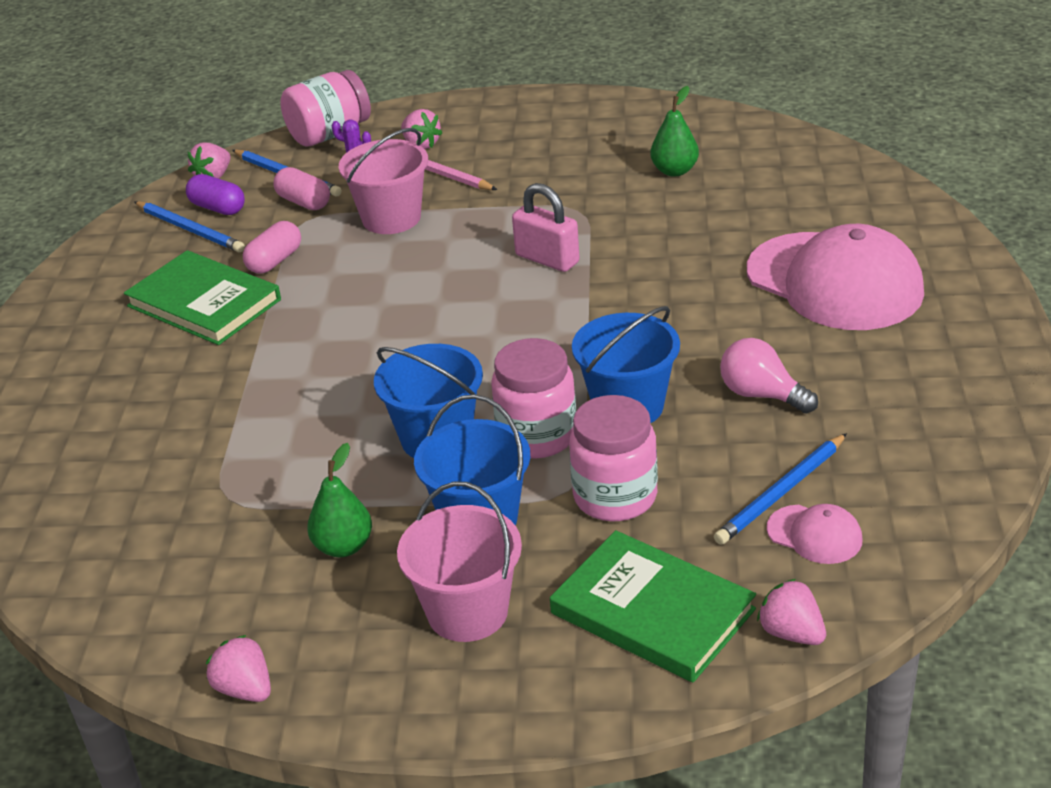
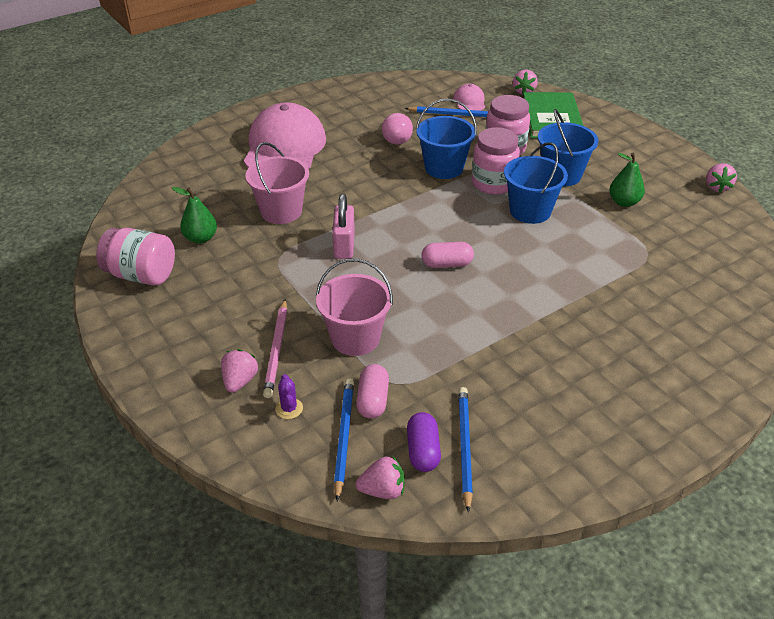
camera: 130 degrees left, 5 degrees up
(204, 303) = (531, 372): green book -> none
(275, 261) = (455, 367): pink capsule -> pink capsule (447, 264)
(329, 134) = (258, 454): pink jar -> pink jar (141, 275)
(467, 612) = (609, 156): pink bucket -> pink bucket (281, 211)

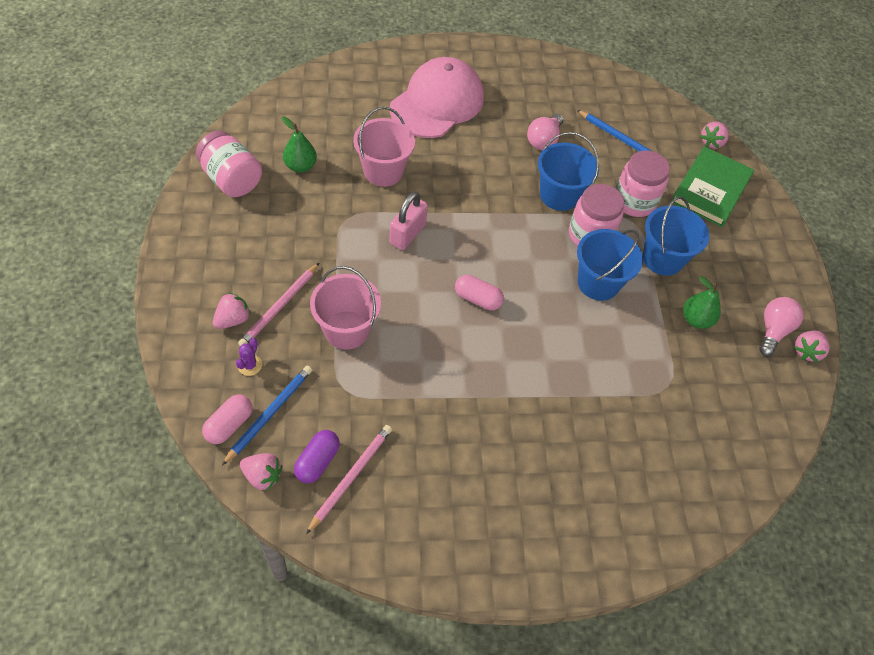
camera: 25 degrees right, 15 degrees up
(373, 400) = (315, 395): pink capsule -> pink capsule (229, 425)
(464, 447) = (351, 477): blue pencil -> pink pencil
(469, 101) = (647, 130): pink cap -> none
(682, 185) = (773, 331): none -> pink light bulb

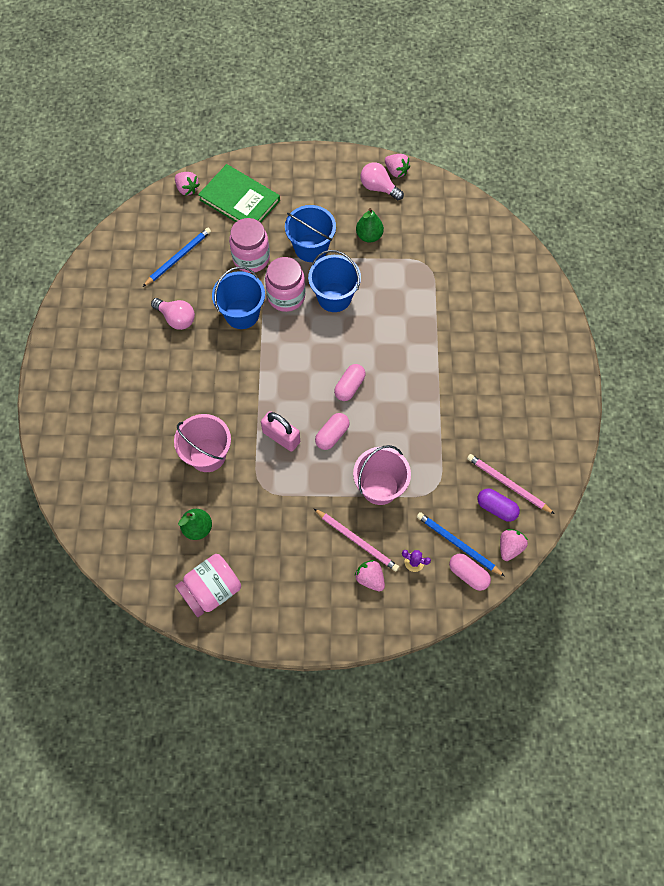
camera: 80 degrees left, 10 degrees up
(412, 282) = (332, 435): none -> pink capsule
(437, 103) = (122, 404): pink cap -> none

